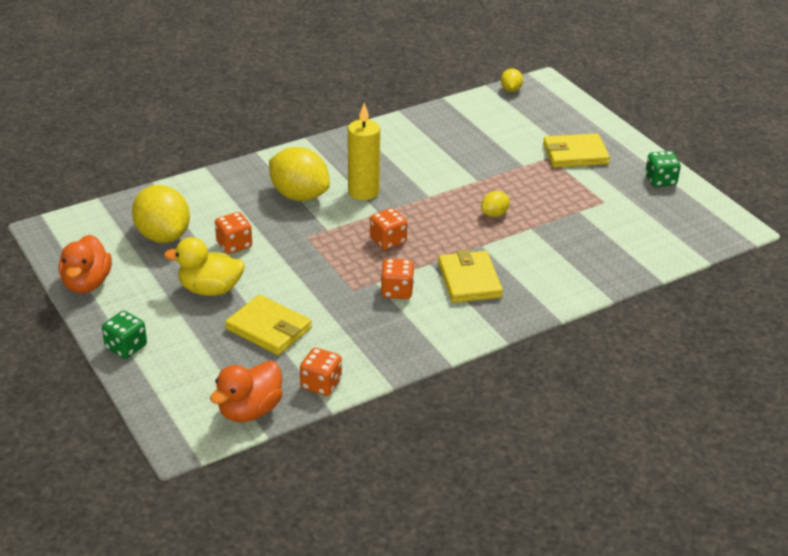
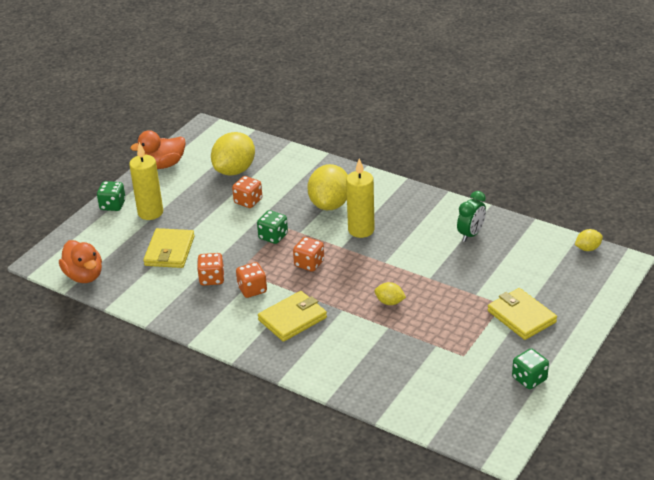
camera: 65 degrees right, 0 degrees up
(176, 321) = (150, 212): none -> yellow candle
(210, 289) = (193, 212): yellow duck -> none
(250, 410) = (84, 276): orange duck -> orange duck turned 135 degrees counterclockwise
(317, 248) = (273, 236): none -> green dice
(321, 384) = (128, 294): orange dice -> orange dice (212, 279)
(433, 136) = (471, 234): none -> green clock

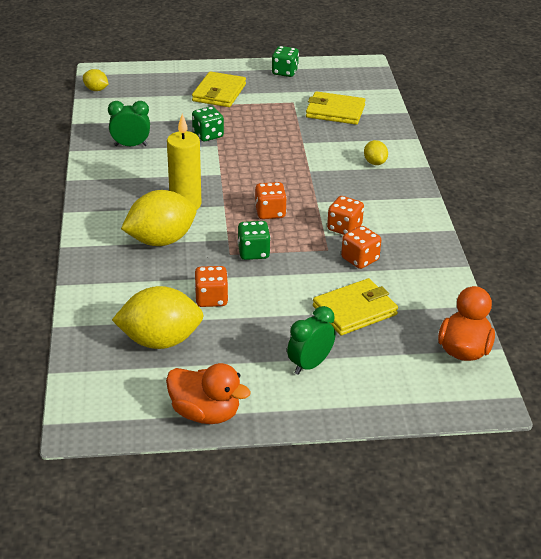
camera: 130 degrees left, 0 degrees up
(113, 205) = (331, 407): green dice -> green dice (208, 135)
(150, 212) = (310, 365): yellow candle -> green clock
(292, 319) = (353, 189): yellow wallet -> yellow wallet (335, 111)
(389, 302) = (272, 152): yellow lemon -> yellow lemon (375, 162)

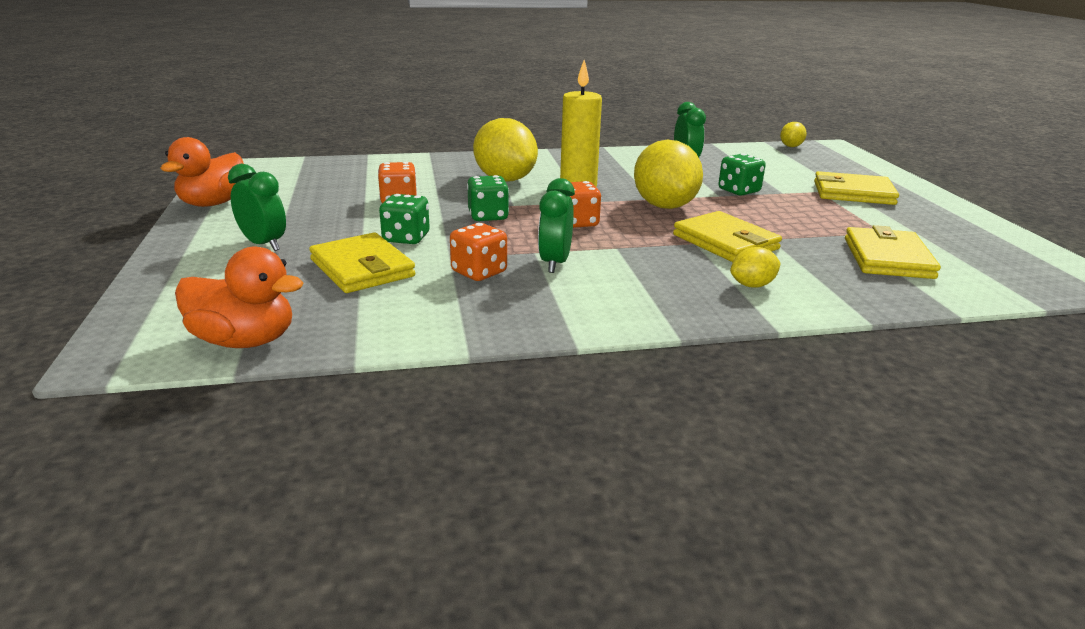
camera: 85 degrees right, 10 degrees down
(160, 341) = (333, 185): yellow lemon -> yellow lemon (664, 206)
(285, 72) = (968, 226): green dice -> green dice (406, 238)
(309, 159) = (725, 242): none -> yellow wallet
(344, 228) = (555, 263): orange dice -> green clock

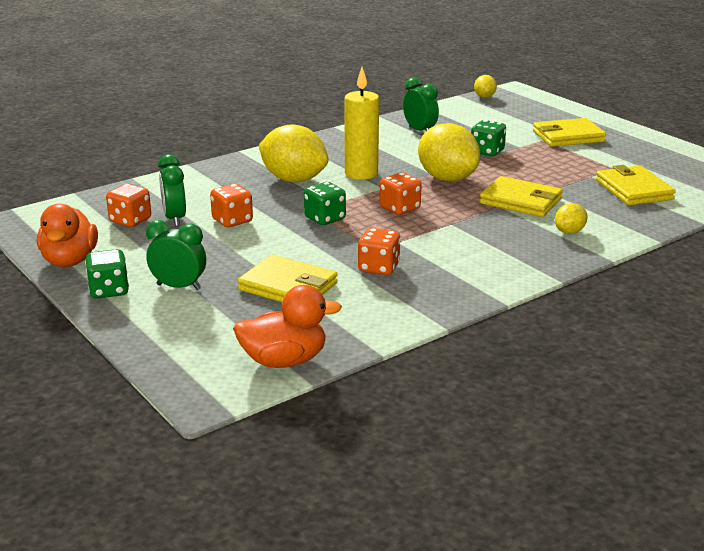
camera: 25 degrees left, 0 degrees up
(313, 183) = (130, 220): none -> orange dice
(406, 238) = (286, 253): green dice -> green dice (109, 291)
(555, 263) = (423, 247): green clock -> green clock (174, 219)

